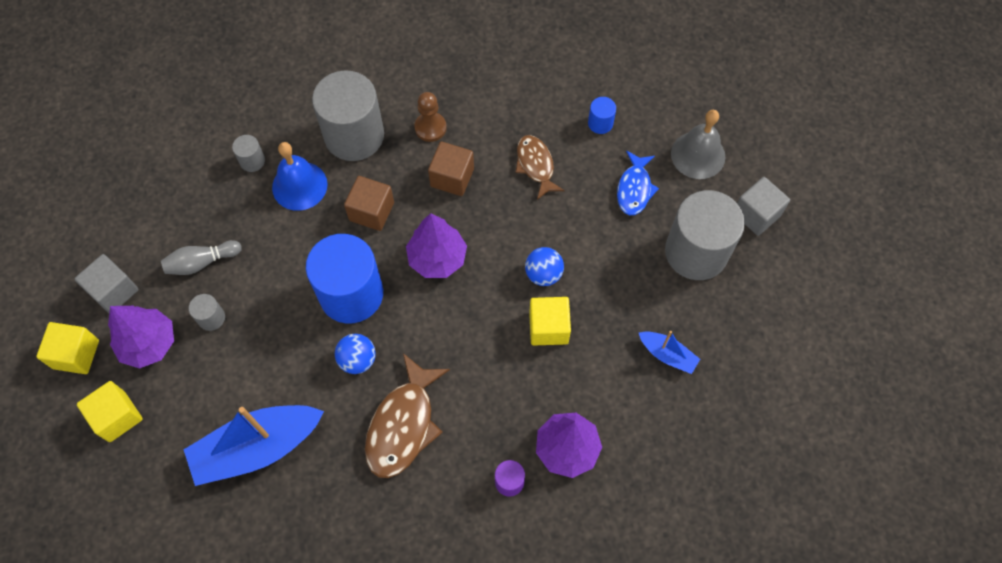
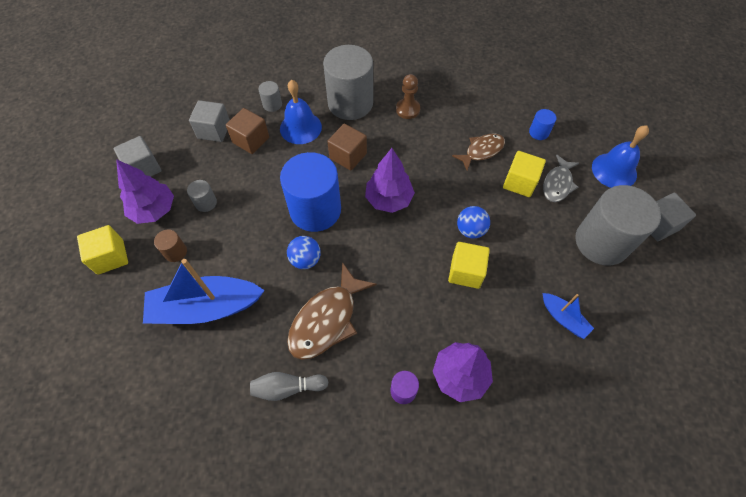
camera: 15 degrees right, 5 degrees down
(76, 354) = (100, 205): yellow cube -> yellow cube (520, 182)
(187, 216) = (214, 130): none -> grey cube
(196, 390) = (175, 252): none -> brown cylinder
(202, 262) = (213, 163): grey bowling pin -> grey bowling pin (287, 388)
(452, 177) = (415, 146): brown cube -> brown cube (251, 140)
(535, 165) = (481, 151): brown fish -> brown fish turned 60 degrees clockwise
(634, 189) = (557, 184): blue fish -> grey fish
(698, 155) = (614, 170): grey bell -> blue bell

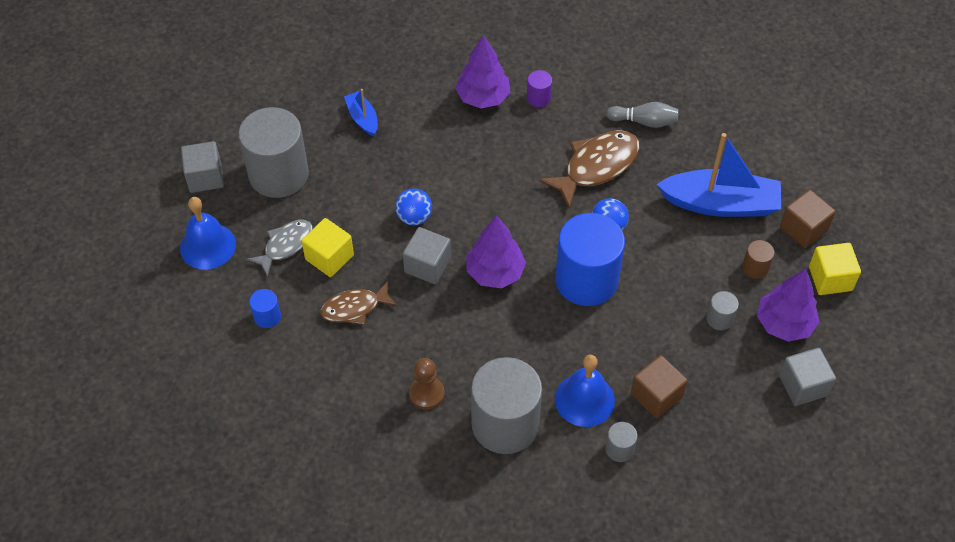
camera: 165 degrees left, 5 degrees down
(214, 130) = (707, 423): grey cube -> grey cube (427, 265)
(348, 156) = (529, 341): brown cube -> brown cube (803, 229)
(465, 272) = (439, 178): yellow cube -> none

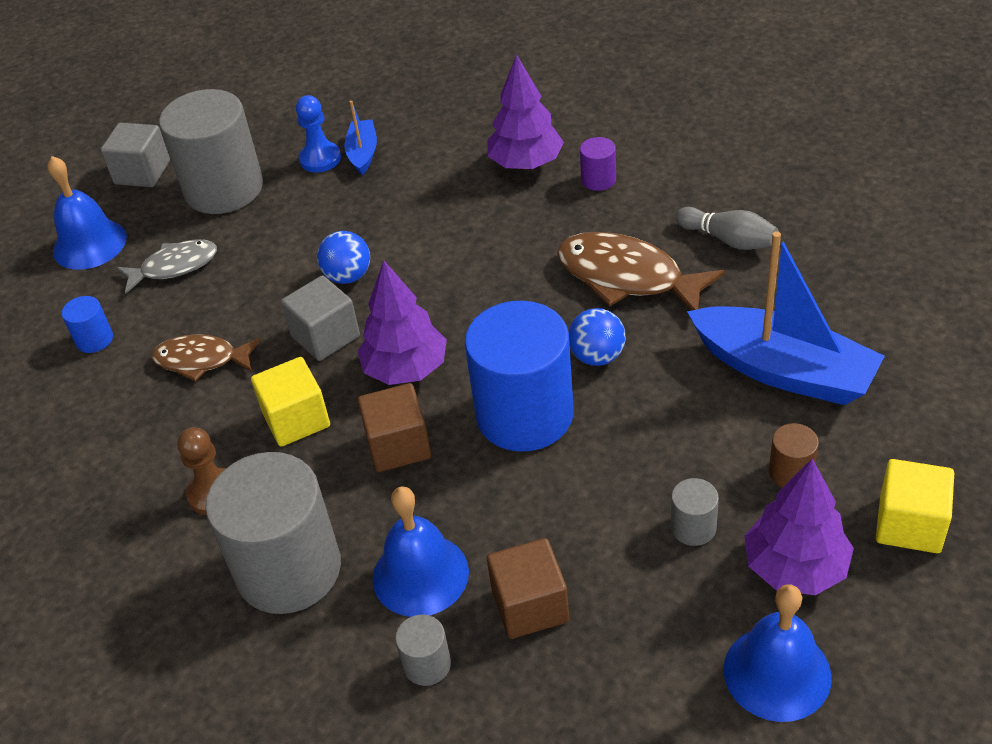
camera: 30 degrees right, 10 degrees down
(329, 257) = (214, 294): yellow cube -> yellow cube (296, 419)
(334, 131) = (320, 159): none -> blue pawn
(596, 166) = (627, 277): brown fish -> brown fish turned 135 degrees counterclockwise
(803, 229) = (900, 440): brown cube -> brown cube (398, 445)
(803, 385) = (777, 673): grey cube -> blue bell

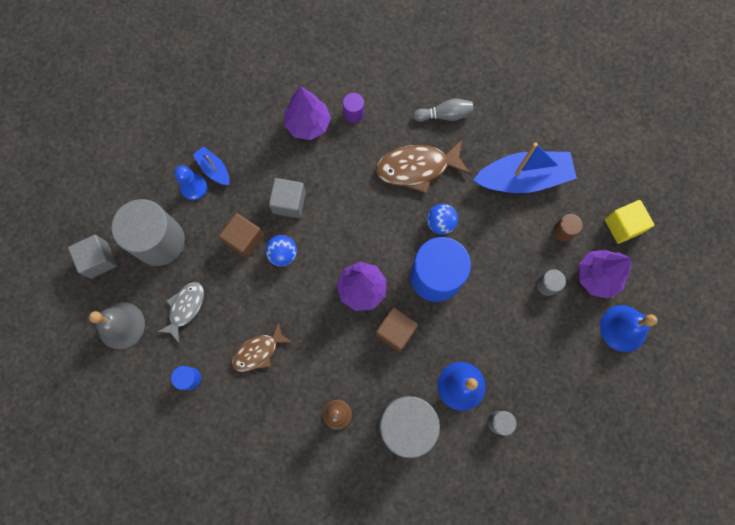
camera: 45 degrees left, 30 degrees up
(89, 244) = (121, 325): blue bell -> grey bell
(296, 419) = (337, 351): yellow cube -> none
(325, 336) = (306, 296): grey cube -> grey cube (289, 203)
(530, 606) = (515, 367): brown cube -> brown cube (244, 239)

